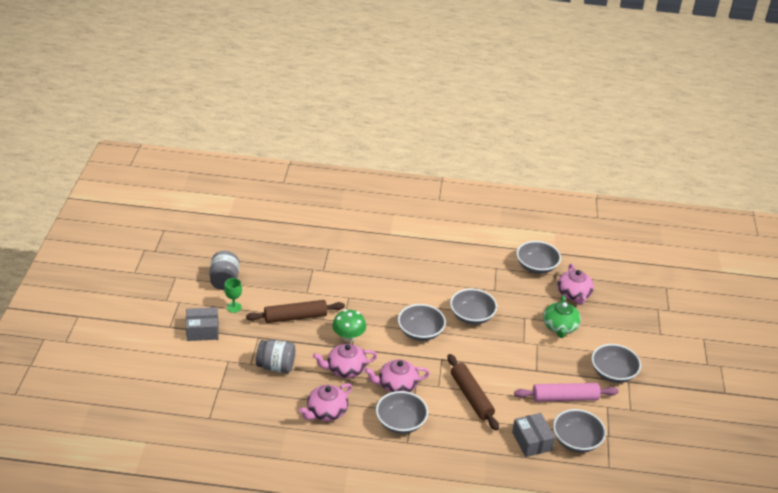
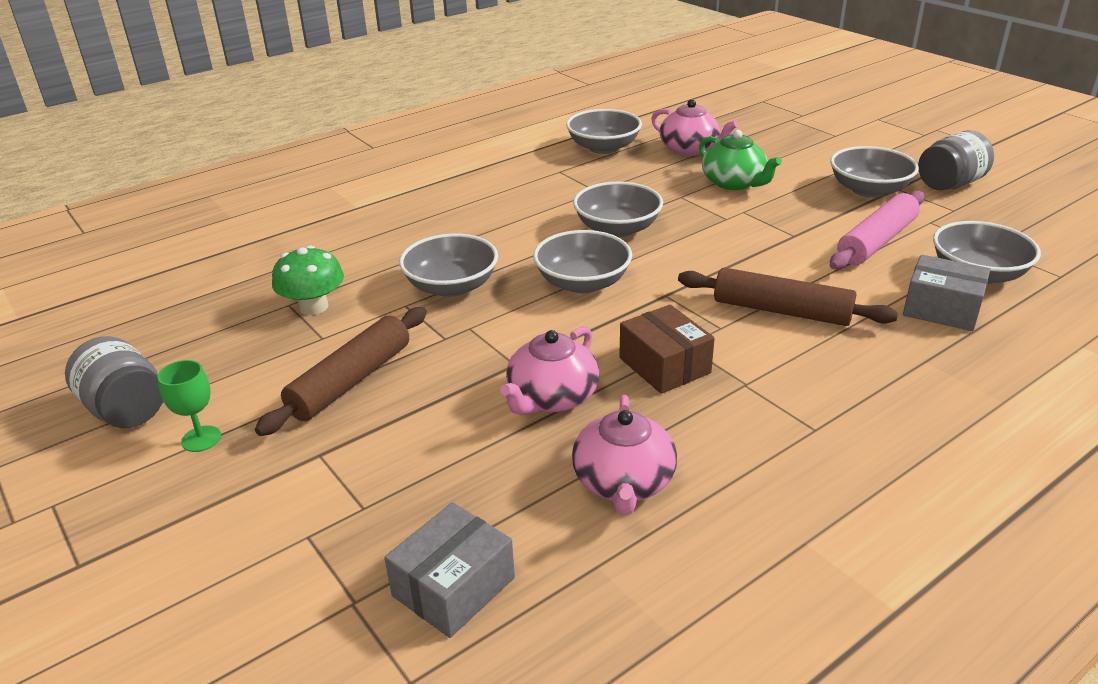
camera: 40 degrees left, 5 degrees down
(202, 330) = (175, 520): grey box -> grey box (453, 587)
(276, 366) = (422, 476): grey jar -> grey jar (950, 184)
(348, 337) = (486, 352): green mushroom -> green mushroom (313, 307)
(396, 385) = (664, 365): pink teapot -> brown box
(400, 422) = (757, 409): grey bowl -> grey bowl (451, 286)

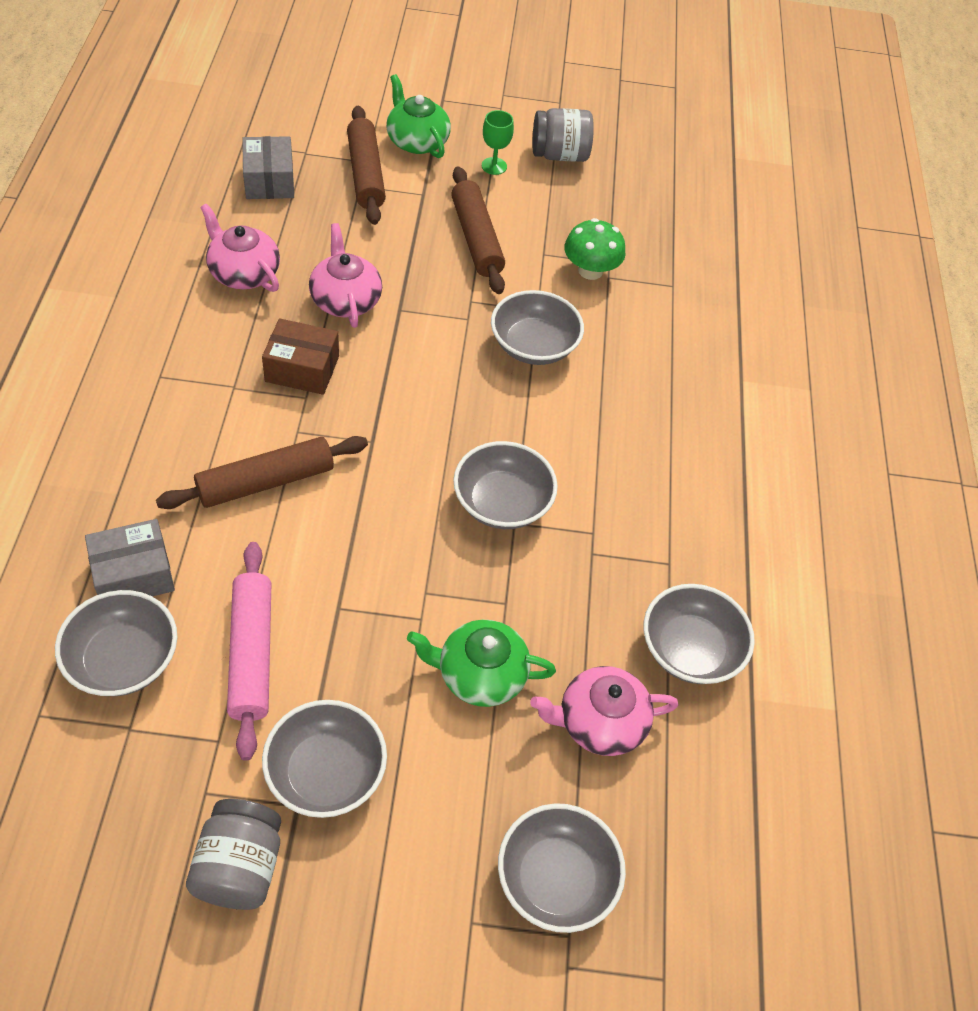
camera: 125 degrees right, 20 degrees up
(212, 524) = (416, 141): none -> green teapot
(335, 518) = (365, 174): none -> brown rolling pin
(582, 283) = (447, 412): grey bowl -> grey bowl (556, 879)

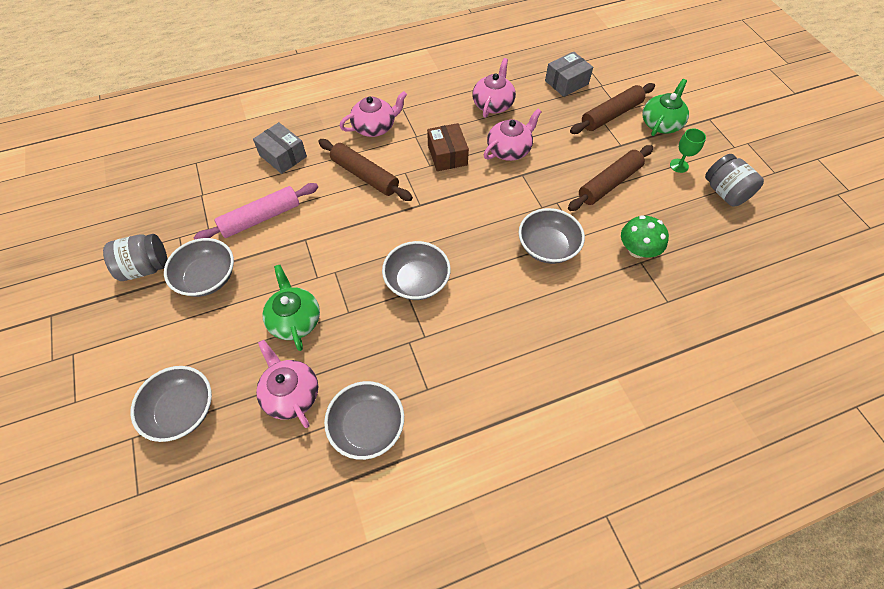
camera: 70 degrees right, 5 degrees up
(123, 659) = (236, 175): grey bowl -> none
(171, 427) = (375, 127): none -> pink teapot

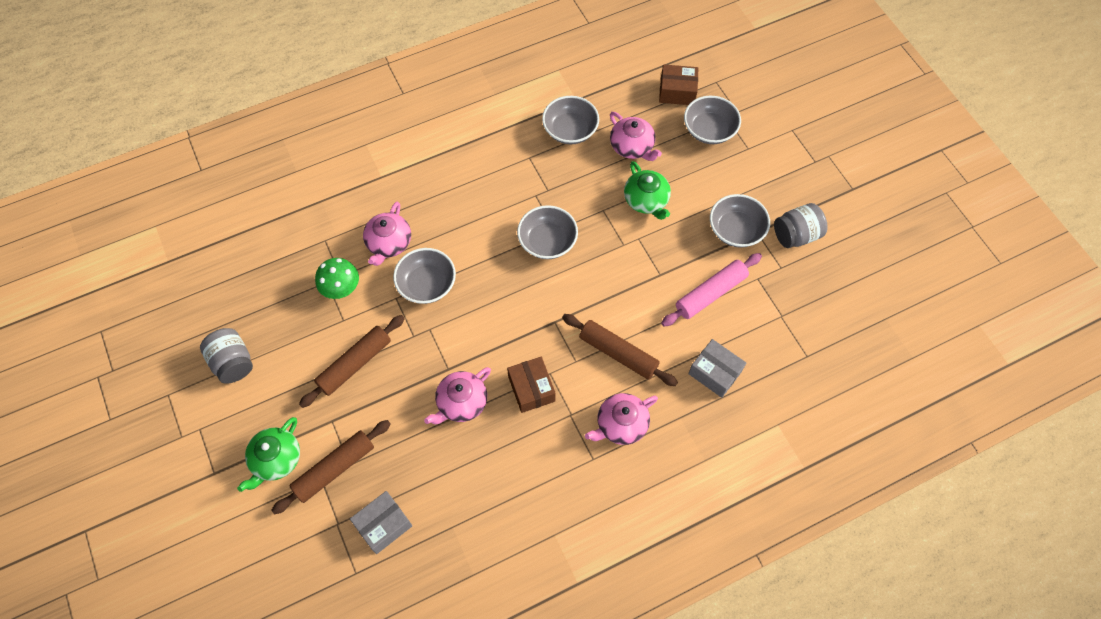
camera: 175 degrees right, 5 degrees up
(201, 480) = (677, 92): none -> brown box
(493, 104) = (480, 476): pink teapot -> pink teapot (389, 243)
(679, 165) = (272, 395): green goblet -> none

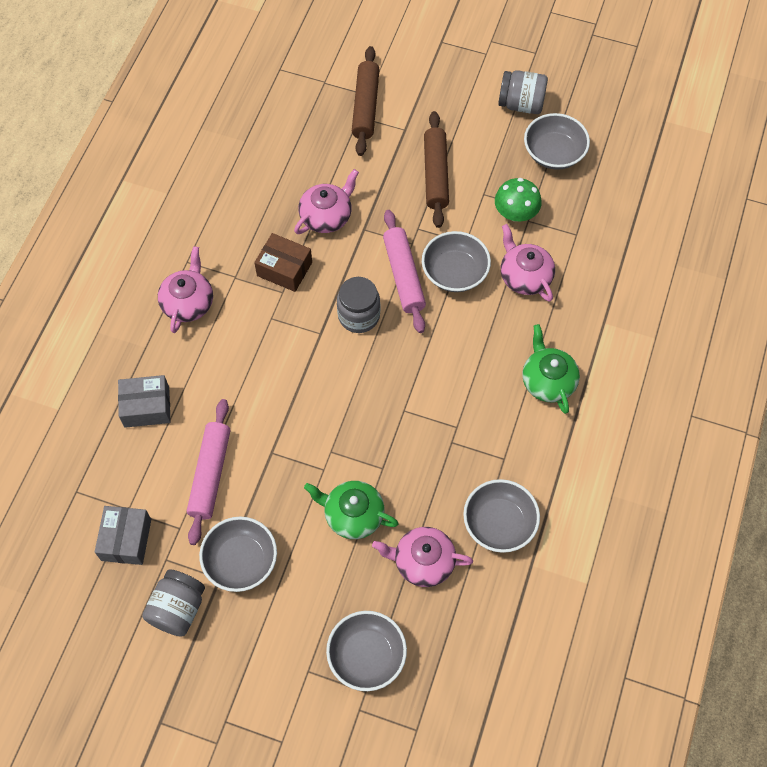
camera: 135 degrees right, 0 degrees up
(276, 460) = (411, 80): green teapot -> green teapot (547, 381)
(383, 525) = (293, 105): grey box -> grey box (126, 539)
(460, 312) = (403, 276): none -> pink rolling pin
(461, 403) = (326, 216): pink teapot -> pink teapot turned 45 degrees clockwise
(518, 311) = (359, 316): none -> grey jar
(547, 241) = (399, 394): grey bowl -> grey bowl (554, 153)
(618, 353) = (242, 353): brown rolling pin -> none
(677, 92) = (443, 674): brown box -> none

